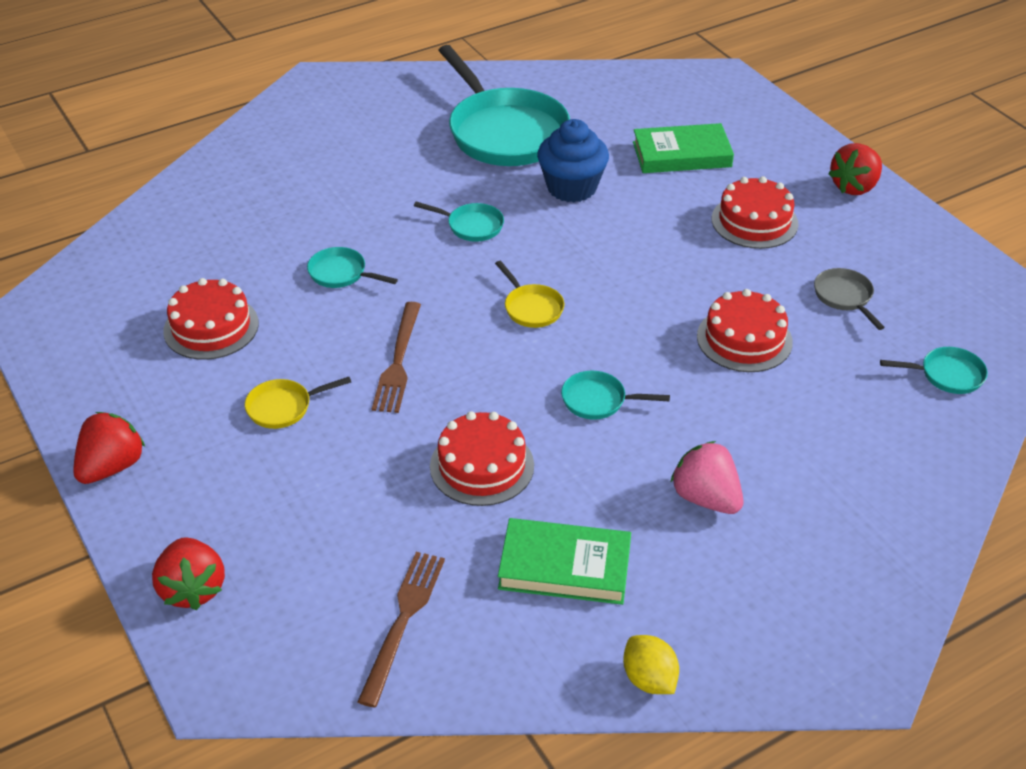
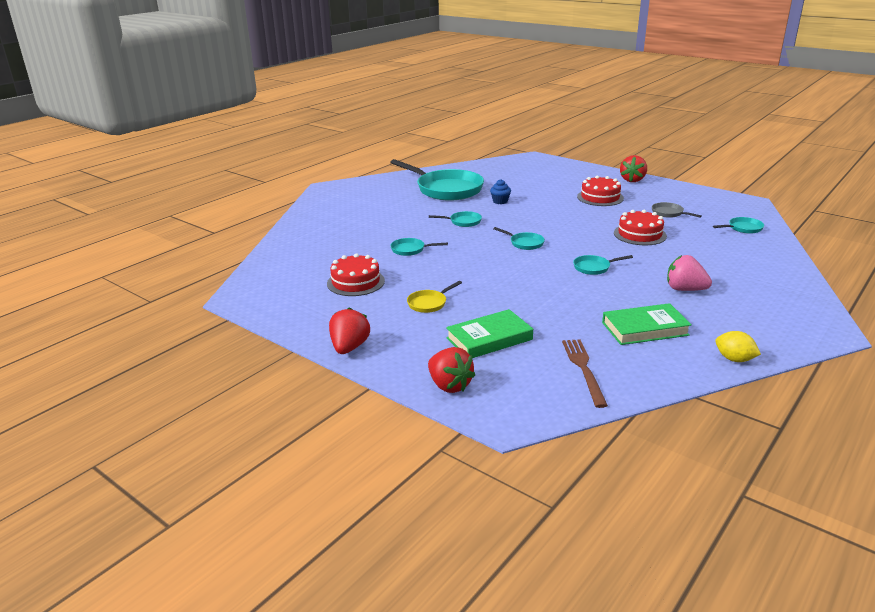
camera: 20 degrees left, 15 degrees down
(398, 361) = (475, 274): brown fork -> none
(482, 466) = (561, 302): red cake -> none
(531, 308) = (524, 243): yellow pan -> turquoise pan
(571, 187) = (500, 201): blue cupcake -> blue cupcake, size x0.54
(681, 154) = (541, 183): green book -> green book (489, 339)

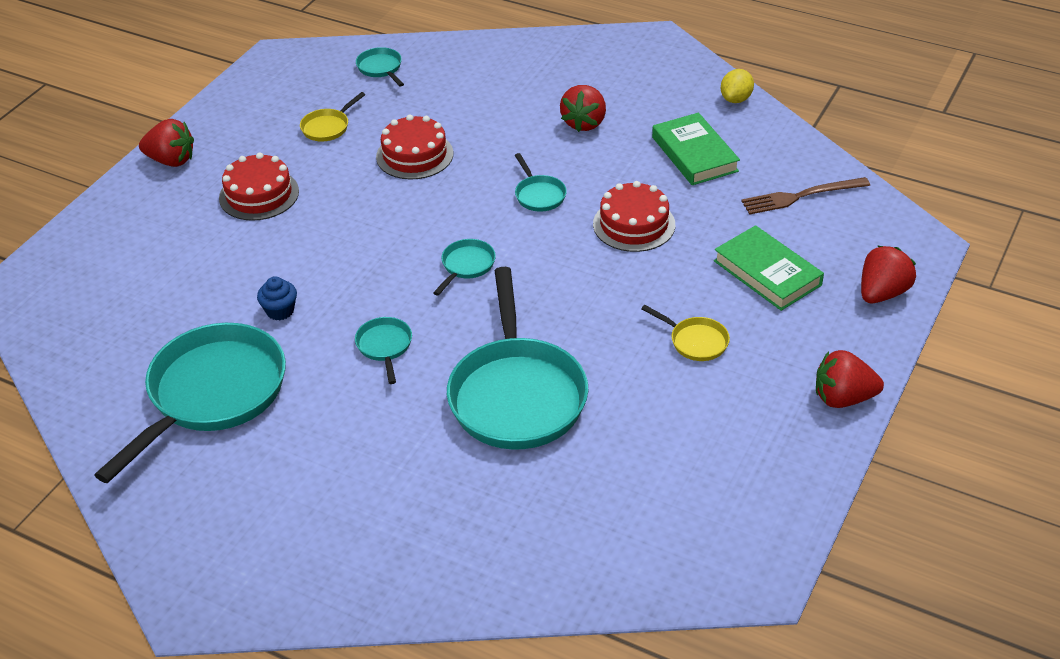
camera: 100 degrees left, 15 degrees up
(355, 282) = (654, 437): red cake -> red cake (634, 224)
(410, 250) = (516, 395): turquoise pan -> turquoise pan, size x2.35
(669, 213) = (327, 127): grey pan -> yellow pan
(685, 289) = (584, 123): pink strawberry -> red strawberry

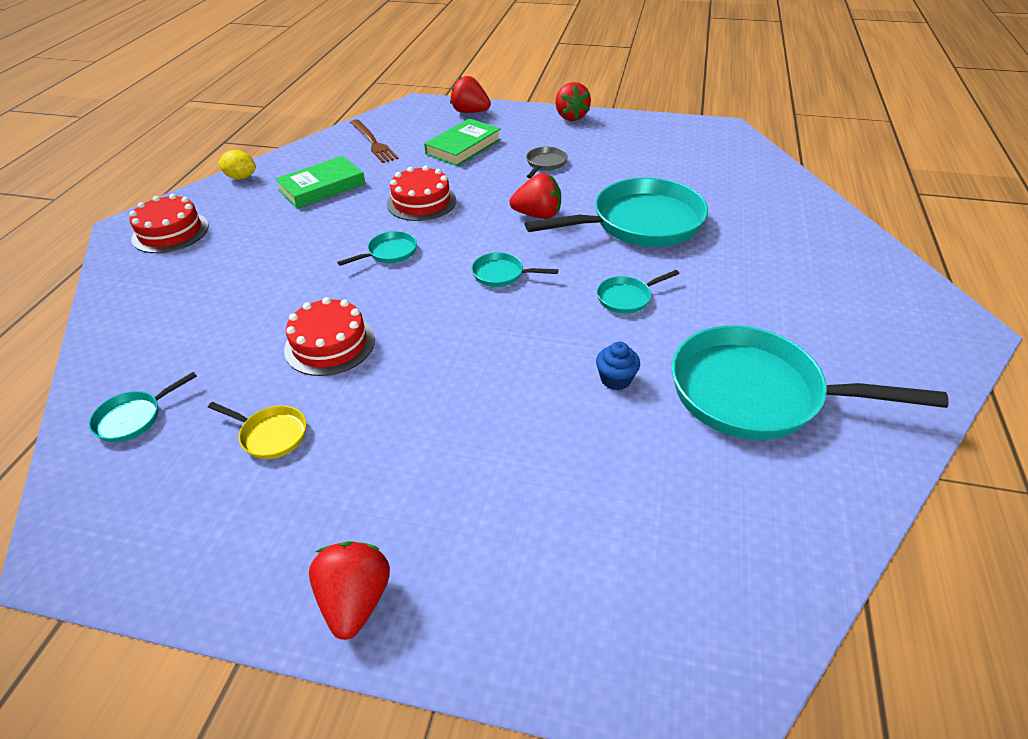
camera: 105 degrees left, 0 degrees up
(259, 194) = (423, 461): red cake -> red cake (170, 232)
(584, 123) = (272, 245): red strawberry -> red strawberry (538, 215)
(695, 341) = (545, 164): yellow pan -> grey pan

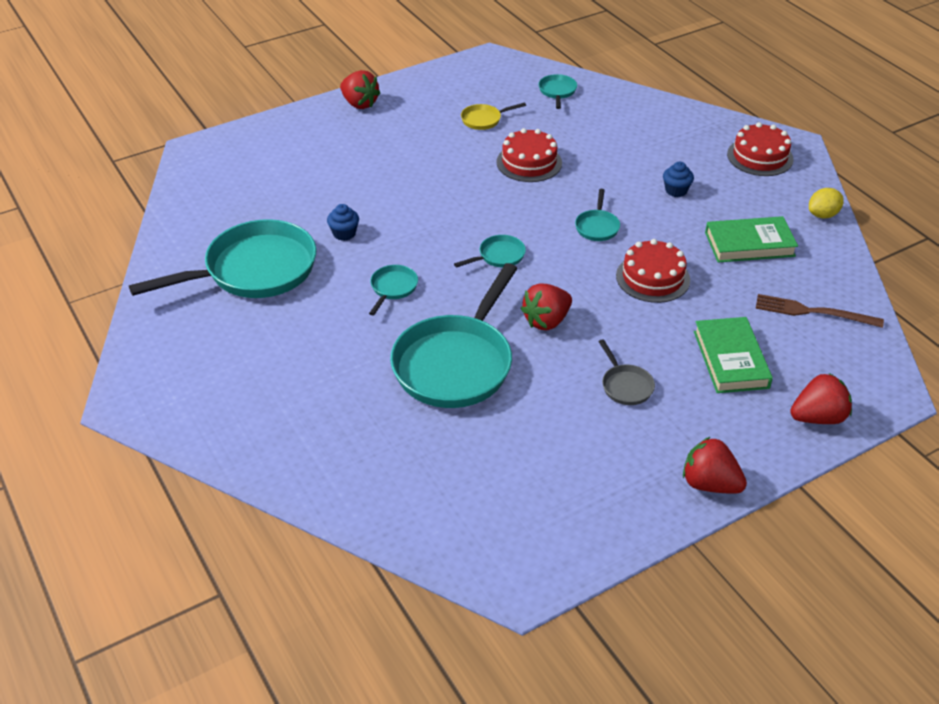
camera: 135 degrees right, 0 degrees up
(281, 244) = (676, 190): none -> blue cupcake
(322, 187) = (749, 244): green book -> green book turned 75 degrees clockwise

